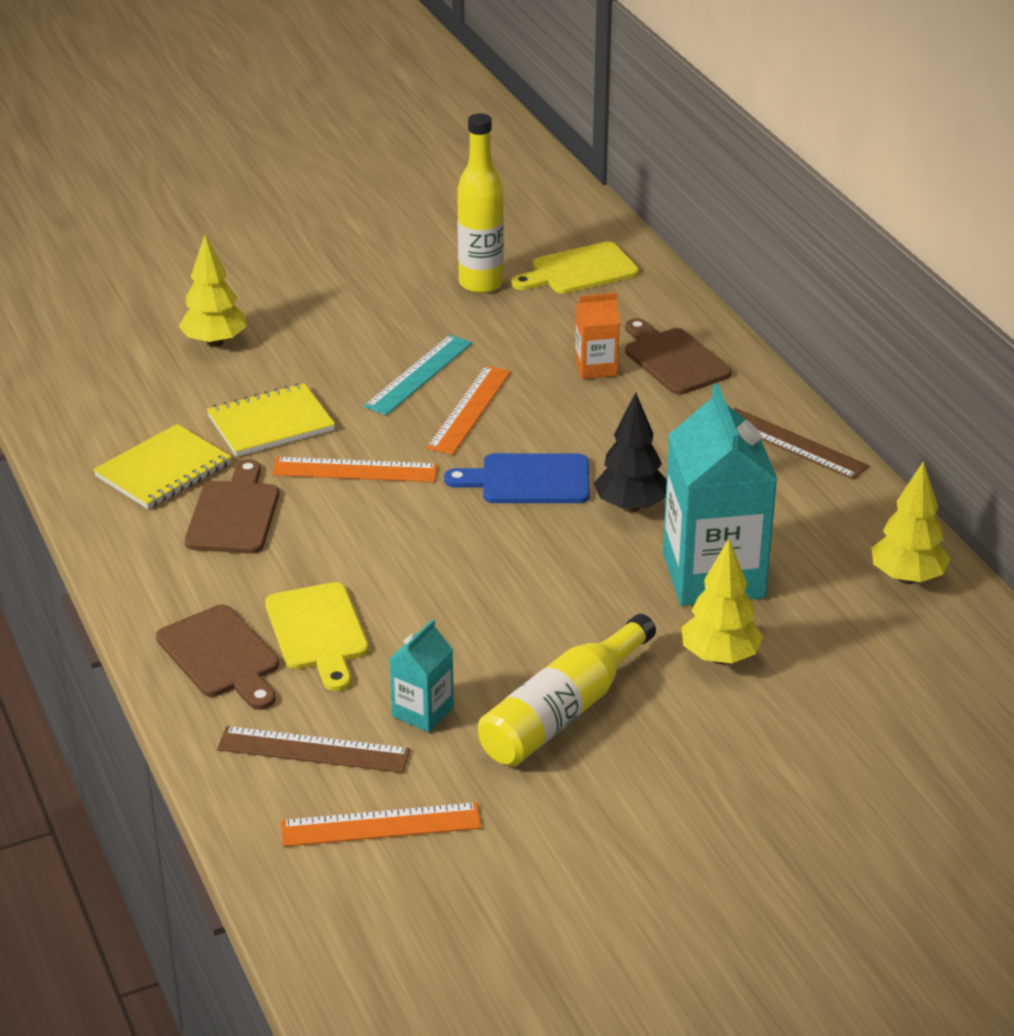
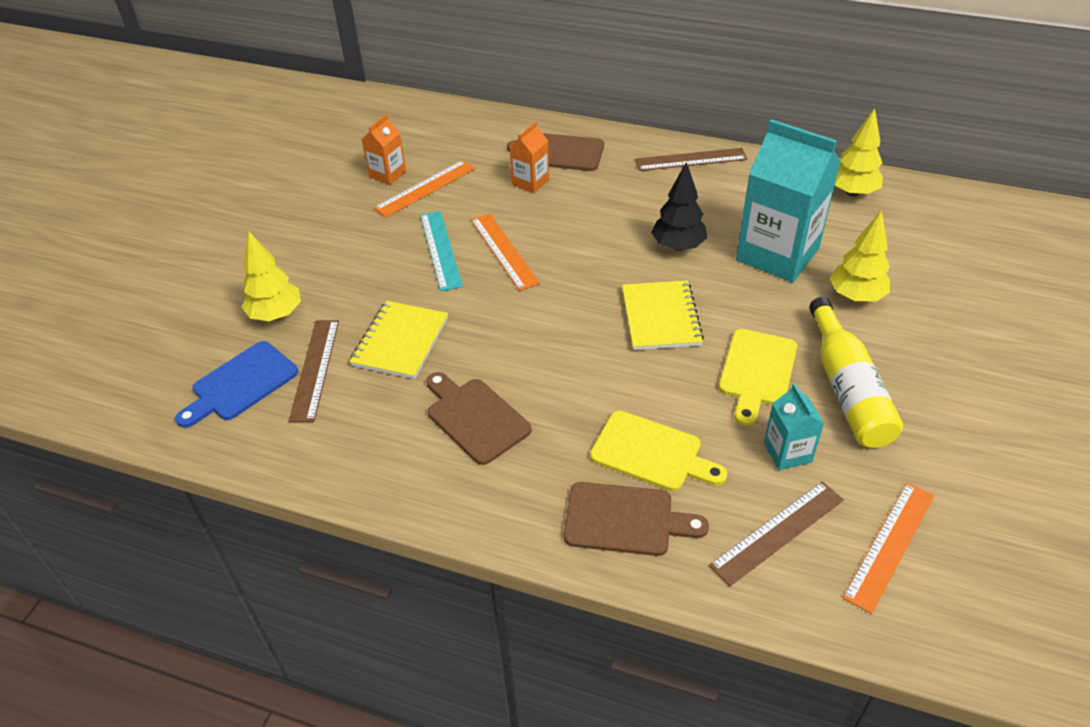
camera: 45 degrees left, 10 degrees up
(163, 470) = (380, 424): yellow notebook -> yellow notebook (660, 317)
(180, 400) = (315, 369): none -> brown ruler
(355, 470) = (501, 334): orange ruler -> orange ruler (425, 188)
(481, 284) = (387, 174): yellow bottle -> orange carton
(528, 480) = (604, 269): blue cutting board -> blue cutting board (241, 384)
(579, 270) = (431, 134): yellow cutting board -> yellow cutting board (757, 372)

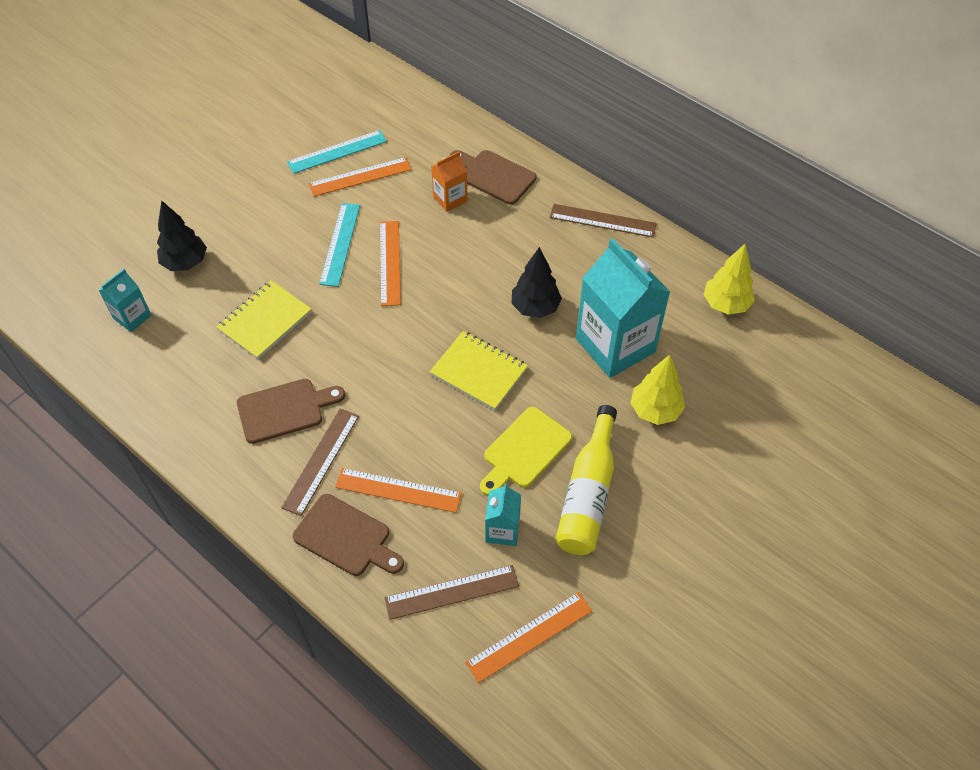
camera: 20 degrees right, 10 degrees up
(241, 384) = (132, 317): blue cutting board -> turquoise carton
(276, 314) = (185, 263): yellow tree -> black tree
(315, 369) = (190, 323): brown ruler -> brown ruler (321, 460)
(387, 174) = (337, 152): orange carton -> turquoise ruler
(475, 418) = (285, 410): brown cutting board -> brown cutting board turned 90 degrees clockwise
(651, 453) = (398, 490): yellow cutting board -> orange ruler
(660, 317) = (478, 372): yellow notebook -> yellow notebook turned 75 degrees counterclockwise

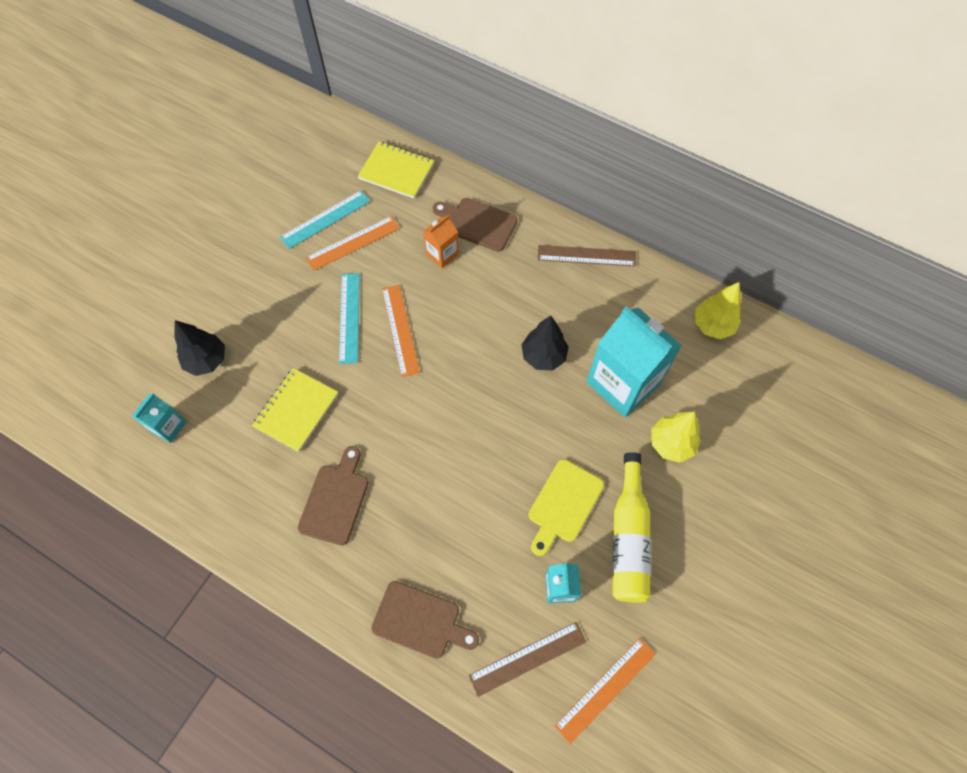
camera: 10 degrees left, 10 degrees up
(285, 410) = (335, 500): brown cutting board -> brown cutting board turned 45 degrees counterclockwise
(321, 460) = (380, 547): brown ruler -> none
(398, 490) = (458, 564): orange ruler -> none
(478, 372) = (506, 431): yellow notebook -> yellow notebook (396, 171)

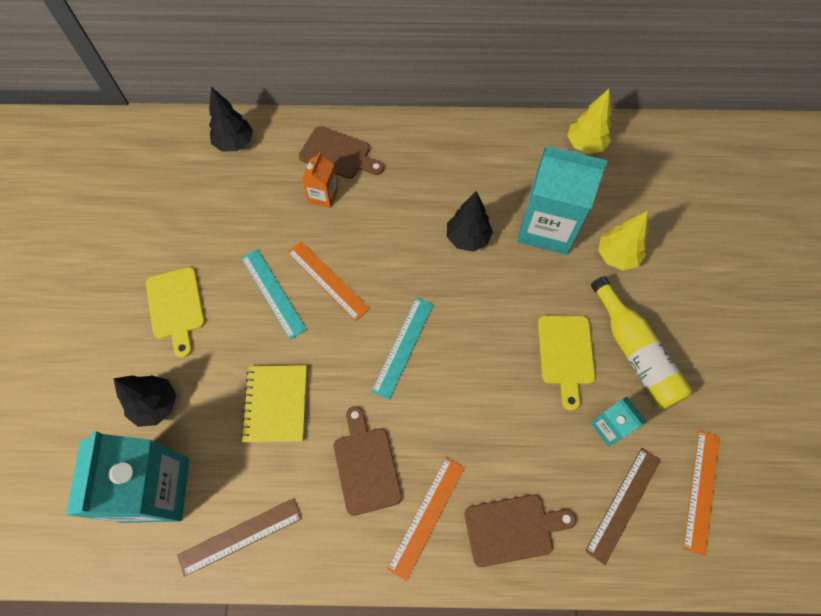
camera: 30 degrees left, 0 degrees up
(168, 426) = (155, 490): turquoise carton -> turquoise carton, size x2.08
(267, 289) = (176, 307): none -> yellow cutting board
(325, 219) = (193, 216): turquoise ruler -> turquoise ruler (403, 347)
(353, 243) = (234, 225): orange ruler -> orange ruler (426, 516)
(396, 171) = (235, 143): yellow notebook -> black tree
(478, 223) = (338, 154): brown cutting board -> brown cutting board turned 150 degrees counterclockwise
(586, 256) = (448, 138): brown ruler -> brown ruler (240, 536)

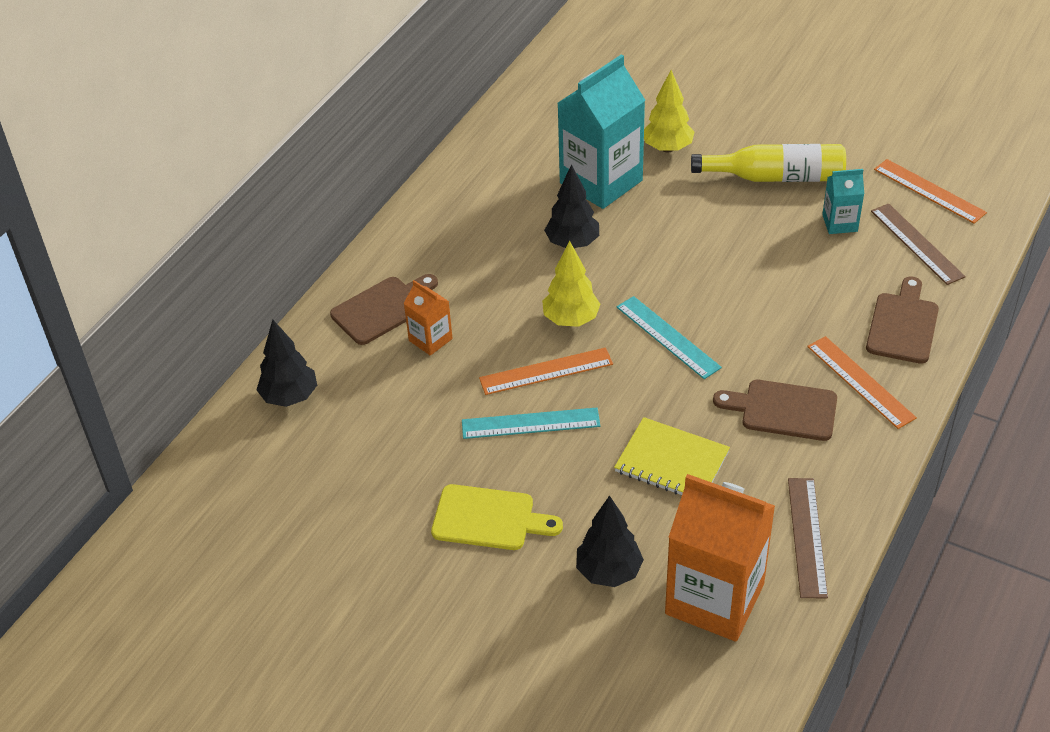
camera: 60 degrees left, 20 degrees down
(155, 490) = (714, 599): turquoise carton -> orange carton
(566, 354) = (749, 223): yellow cutting board -> none
(585, 145) = (524, 118): yellow tree -> yellow tree (571, 319)

